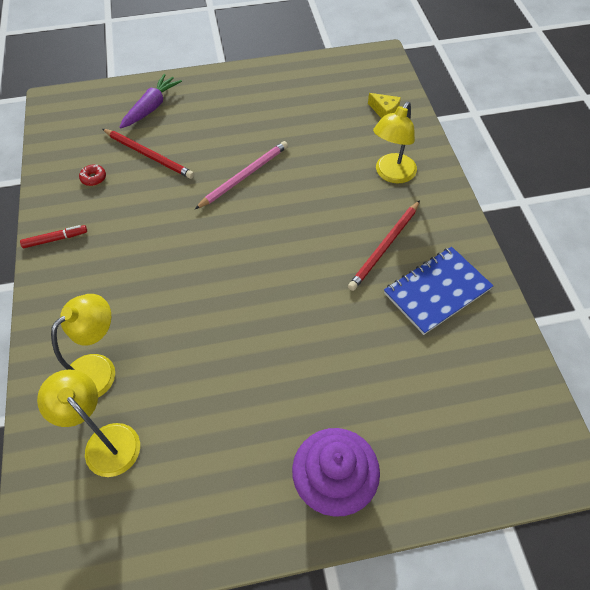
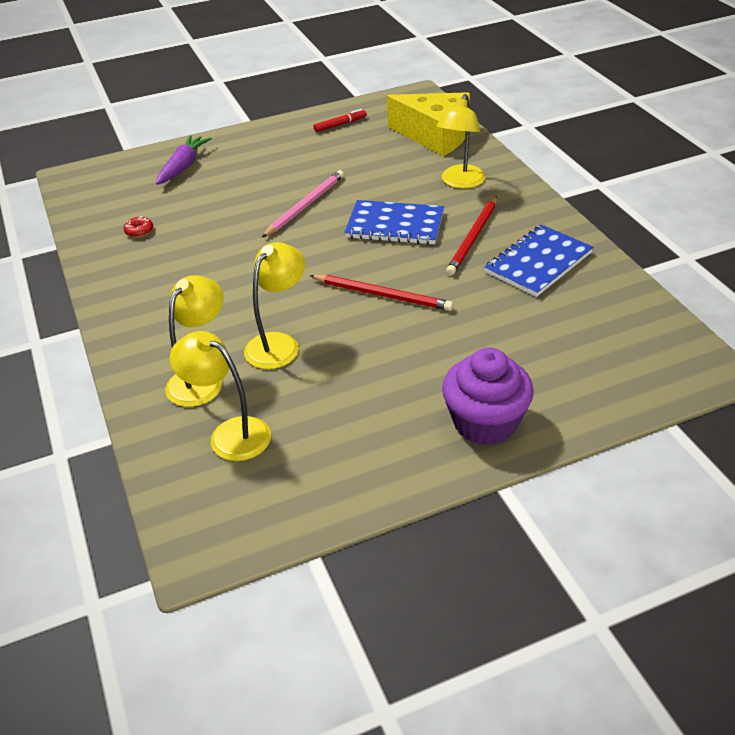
camera: 10 degrees left, 15 degrees down
(55, 239) = (114, 285): red marker -> red marker (340, 124)
(149, 155) = (194, 204): red pencil -> red pencil (382, 295)
(176, 341) = (278, 344): none -> yellow lamp
(317, 216) = (395, 225): none -> blue notebook
(384, 111) = (436, 136): yellow cheese -> yellow cheese, size x2.42

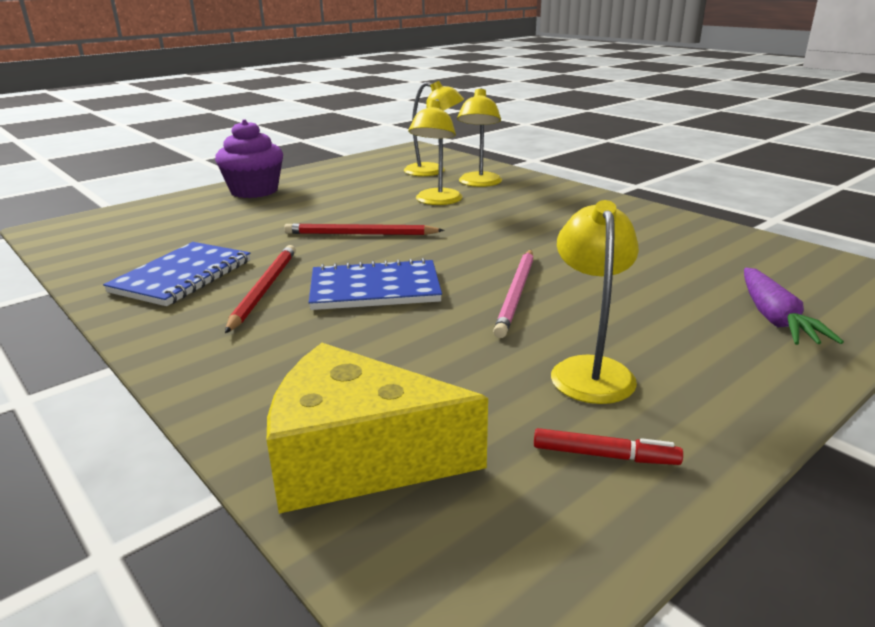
camera: 160 degrees right, 15 degrees down
(139, 231) = (686, 245): red donut -> none
(340, 124) = (604, 455): red marker -> red marker turned 120 degrees counterclockwise
(460, 182) = (288, 358): yellow lamp -> yellow lamp (590, 370)

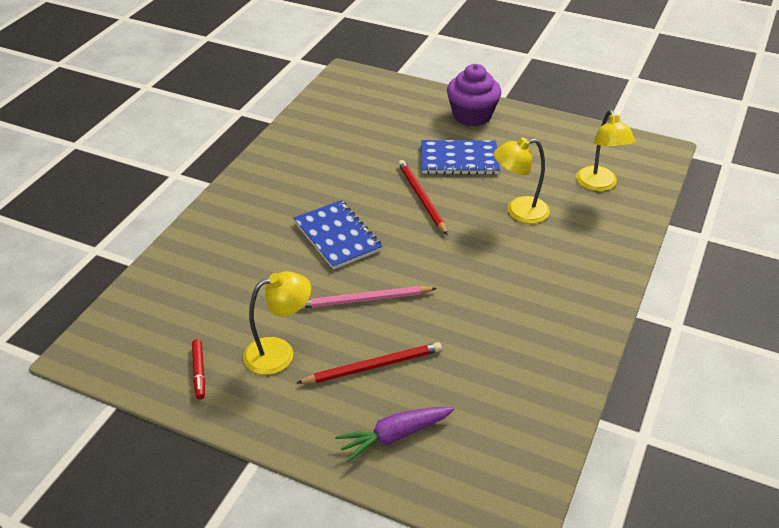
camera: 65 degrees right, 15 degrees up
(182, 276) = (311, 156): blue notebook -> blue notebook (459, 160)
(264, 289) = (312, 194): red pencil -> red pencil (373, 366)
(358, 458) = (167, 291): yellow cheese -> none
(479, 183) = (586, 221): yellow lamp -> none

